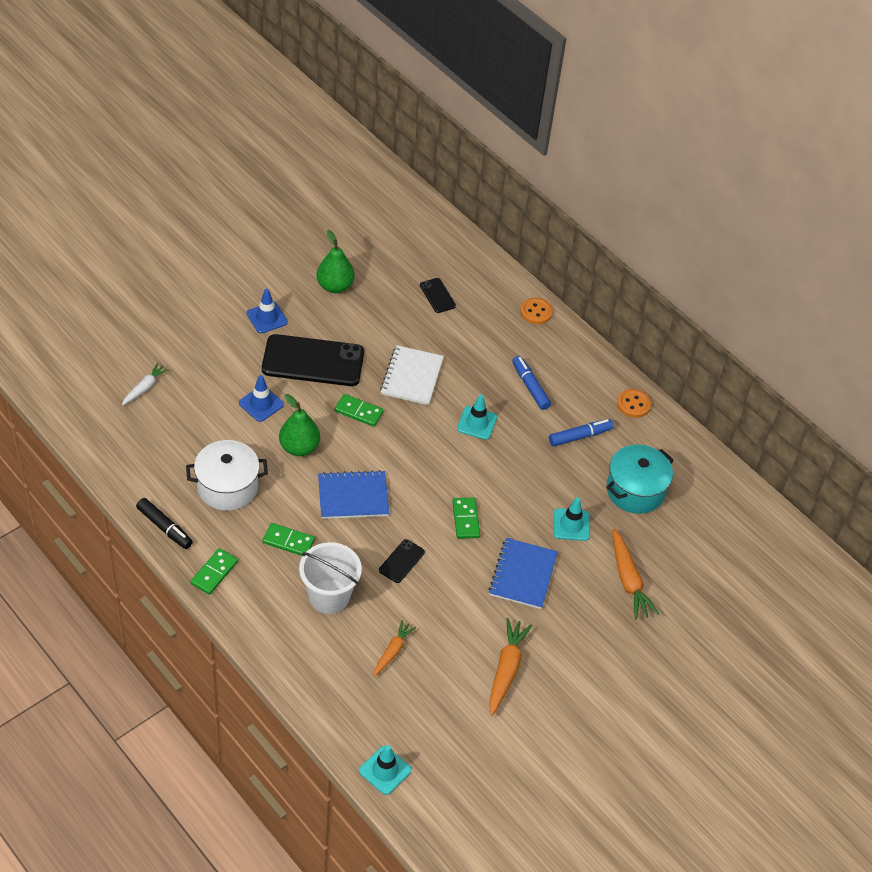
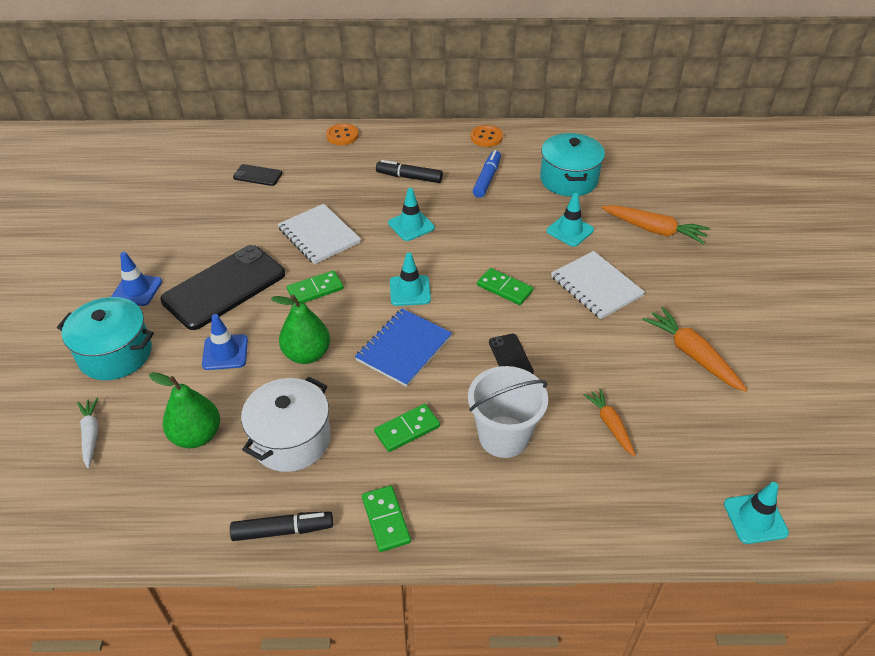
camera: 45 degrees left, 5 degrees down
(209, 350) = (115, 354): none -> turquoise pot
(335, 286) = (165, 227): green pear -> green pear (196, 435)
(409, 465) = (410, 291): none -> turquoise traffic cone
(523, 574) = (596, 286): blue notebook -> white notebook
(530, 386) = (409, 177): blue marker -> black marker

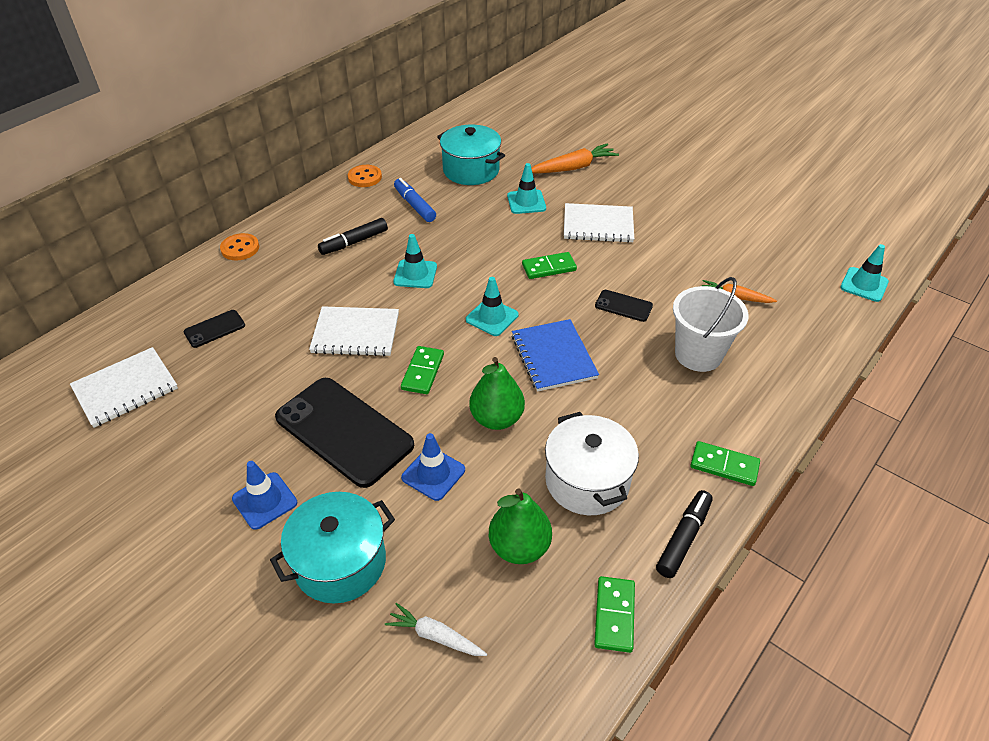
camera: 50 degrees left, 0 degrees up
(174, 177) = (125, 388): none -> white notebook
(224, 287) = (344, 431): black phone -> black phone turned 45 degrees counterclockwise
(407, 429) = (642, 402): green domino -> green domino (614, 615)
(692, 355) = (707, 225): orange carrot -> none

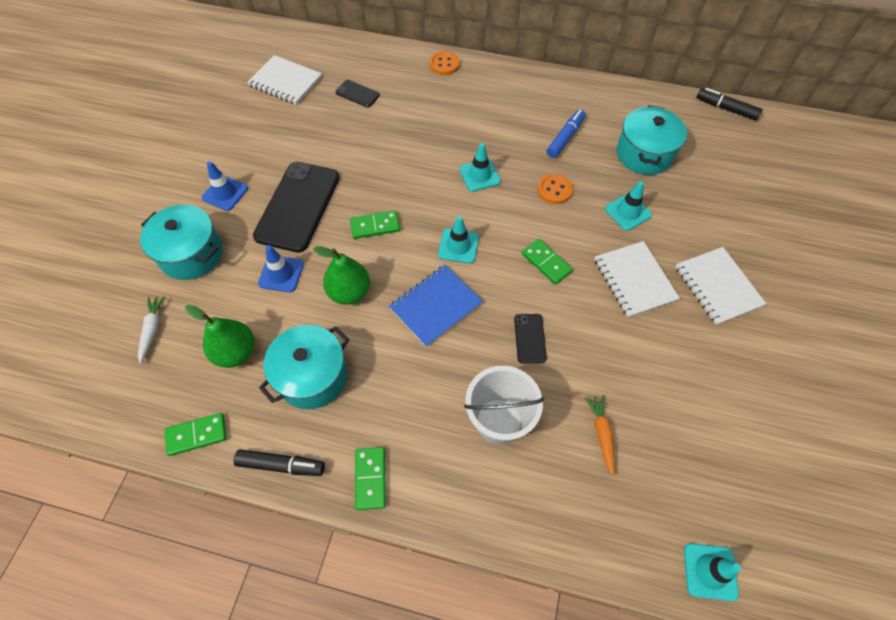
camera: 65 degrees right, 15 degrees up
(354, 242) = (493, 122): black marker -> black marker (726, 109)
(355, 333) = (394, 169): white notebook -> white notebook (718, 286)
(365, 177) = (578, 91): orange button -> orange button (554, 190)
(573, 168) = (711, 228): orange carrot -> none
(587, 481) = (312, 376): white pot -> turquoise pot

